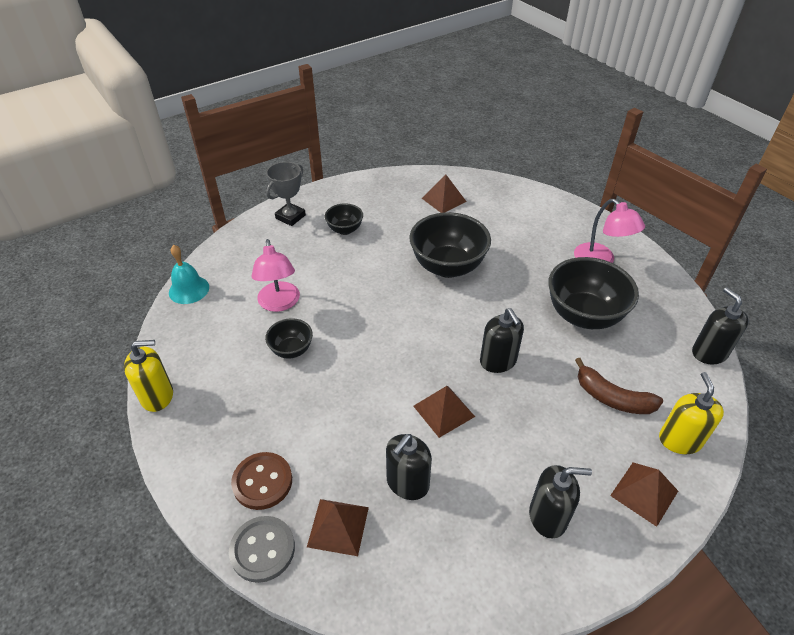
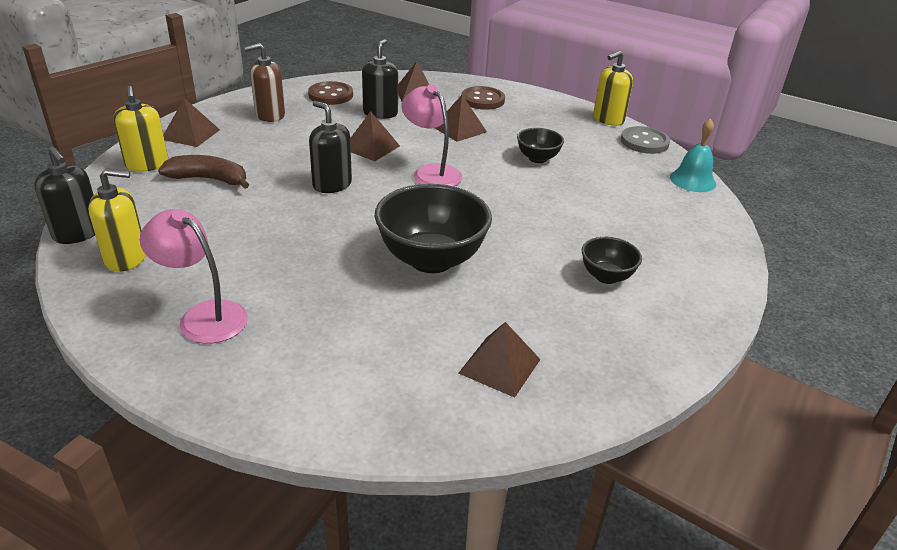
camera: 155 degrees right, 10 degrees down
(262, 550) = (455, 82): grey button -> grey button (644, 142)
(279, 303) = (590, 187): pink lamp -> pink lamp (431, 172)
(290, 217) = (697, 277): grey trophy -> none
(333, 420) = (459, 129): none -> brown pyramid
(457, 556) = (330, 95): none -> brown button
(548, 517) = (270, 115): black soap dispenser -> brown soap dispenser
(583, 315) = (235, 241): black bowl -> none
(662, 318) = (126, 258): none -> yellow soap dispenser

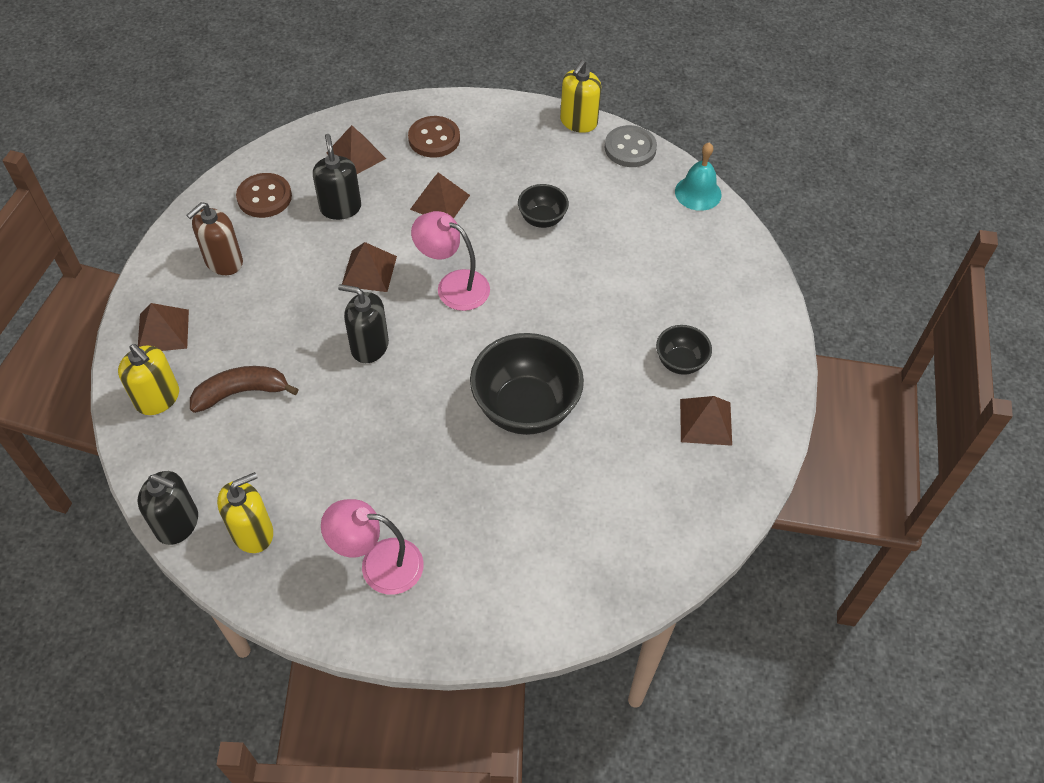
camera: 25 degrees left, 20 degrees up
(500, 366) = (647, 503): brown pyramid -> brown pyramid (706, 421)

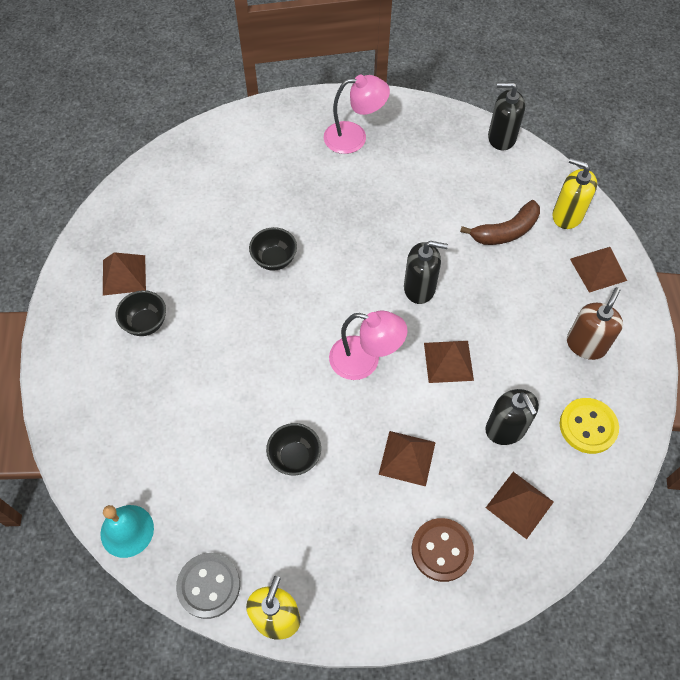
camera: 170 degrees right, 5 degrees up
(252, 532) = (448, 141): yellow soap dispenser -> none
(264, 197) = (588, 426): brown button -> yellow button
(525, 408) = (274, 260): black bowl -> black bowl, size x0.52

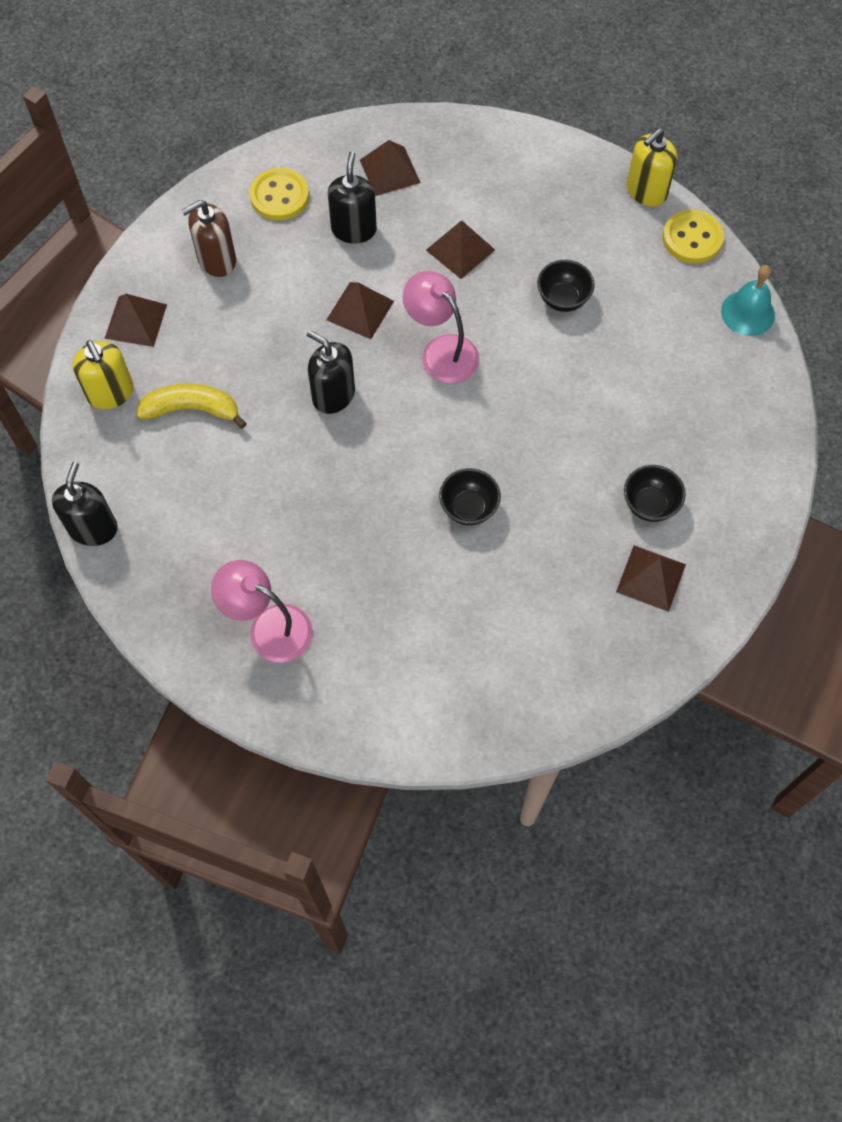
camera: 150 degrees left, 5 degrees up
(209, 586) = (692, 238): grey button -> yellow button
(442, 550) = (479, 172): brown button -> none
(501, 138) = (93, 528): black soap dispenser -> black soap dispenser turned 120 degrees counterclockwise
(505, 231) = (192, 409): brown banana -> yellow banana

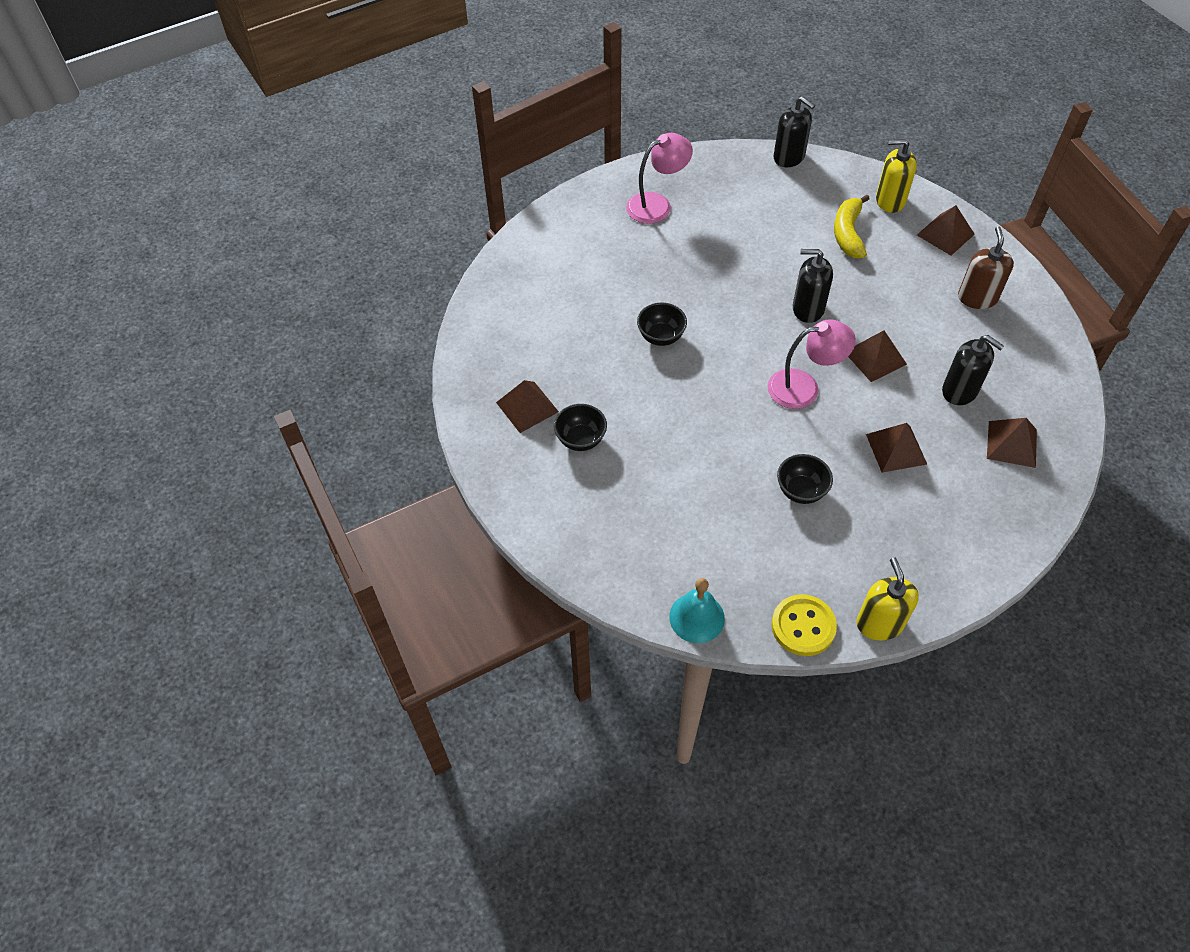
camera: 125 degrees right, 10 degrees down
(192, 409) = (848, 233): yellow banana -> yellow banana turned 150 degrees clockwise
(279, 196) = (1023, 360): yellow button -> none
(333, 395) = (808, 309): black soap dispenser -> black soap dispenser turned 150 degrees counterclockwise

